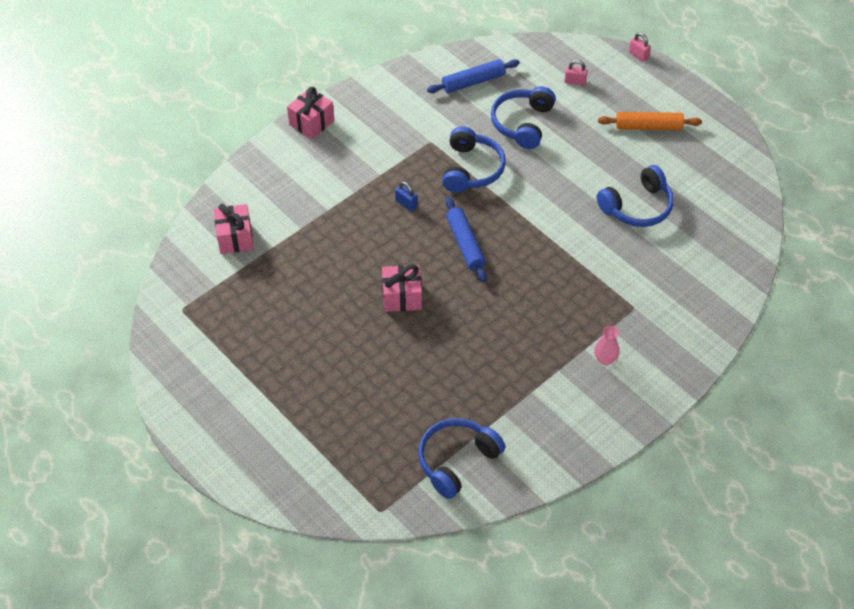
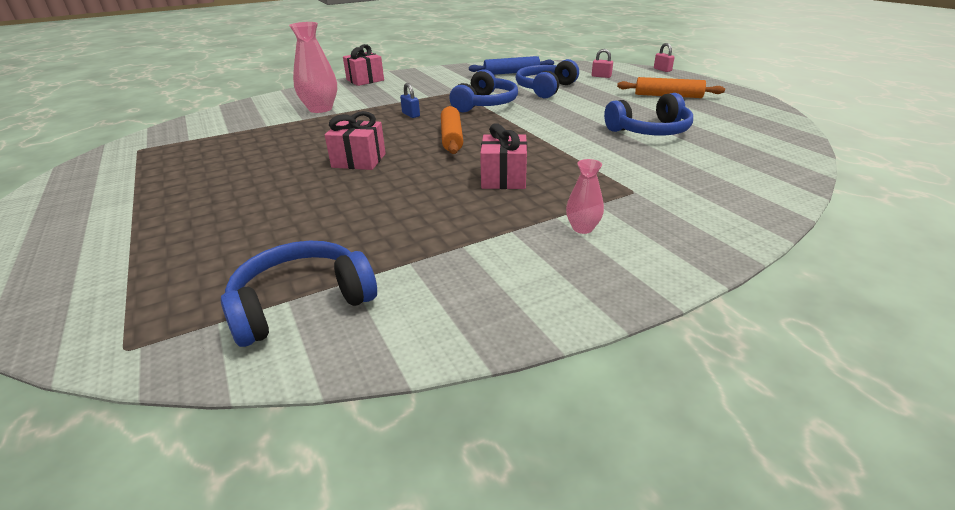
camera: 15 degrees right, 20 degrees down
(235, 238) = (239, 119): pink gift -> pink gift (503, 178)
(305, 203) = (320, 109): none -> pink vase
(465, 244) = (451, 137): blue rolling pin -> orange rolling pin

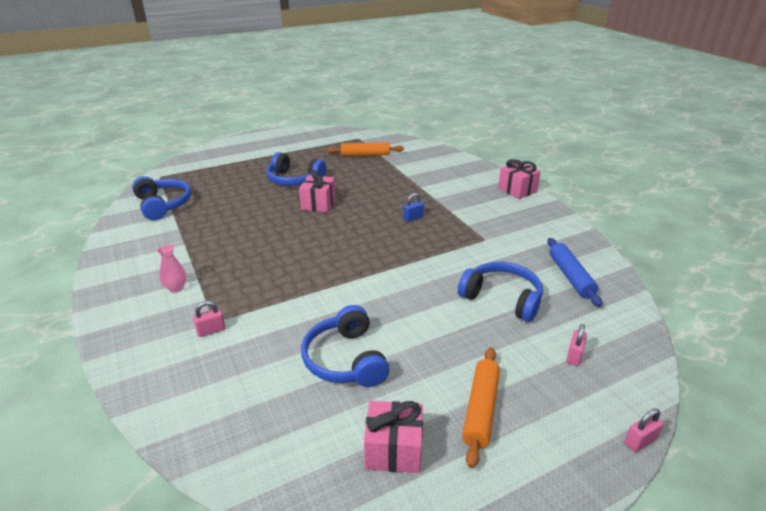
camera: 90 degrees right, 0 degrees up
(320, 109) = (430, 179): pink vase -> none
(451, 137) = (354, 238): orange rolling pin -> orange rolling pin (365, 155)
(485, 104) = (443, 255): blue headphones -> blue headphones (294, 180)
(503, 178) = (265, 260): pink gift -> pink gift (393, 449)
(651, 190) = (211, 330): none -> pink padlock

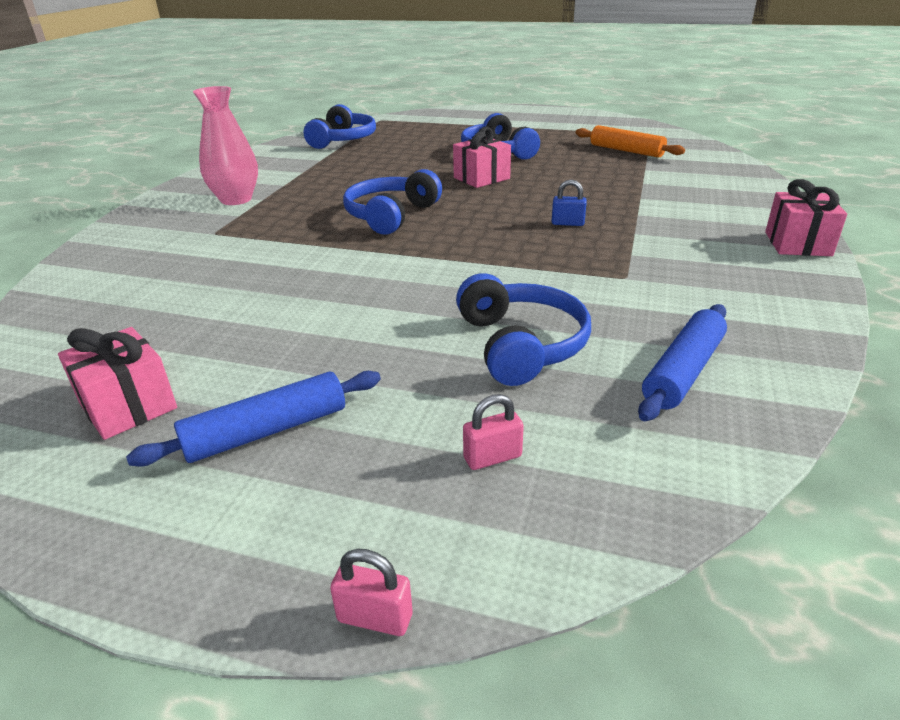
camera: 45 degrees right, 0 degrees up
(176, 288) = (236, 199): pink vase -> pink vase, size x1.87
(211, 330) = (198, 238): pink padlock -> none
(345, 359) = (244, 311): blue headphones -> blue headphones (391, 215)
(480, 409) = (266, 431): orange rolling pin -> blue rolling pin

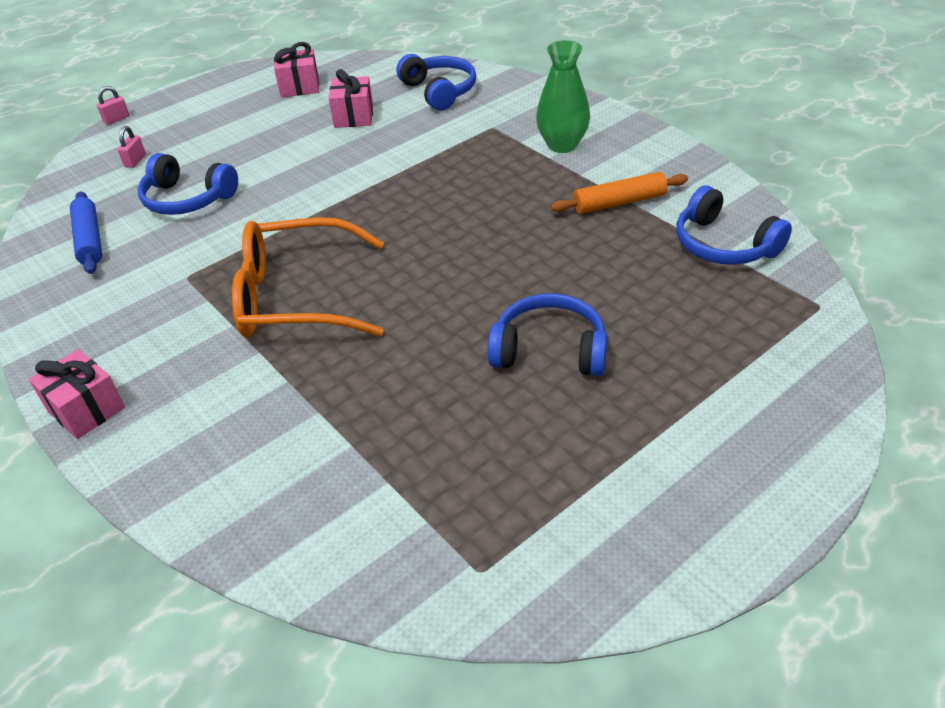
camera: 125 degrees right, 10 degrees up
(236, 199) = (562, 145): pink vase -> green vase
(266, 431) = (232, 115): blue rolling pin -> none
(391, 215) = (432, 210): blue headphones -> blue headphones (439, 91)
(481, 178) = (467, 296): pink gift -> pink gift (354, 116)
(567, 223) = (297, 297): blue padlock -> orange glasses
(626, 151) = (432, 478): orange rolling pin -> orange rolling pin (619, 202)

